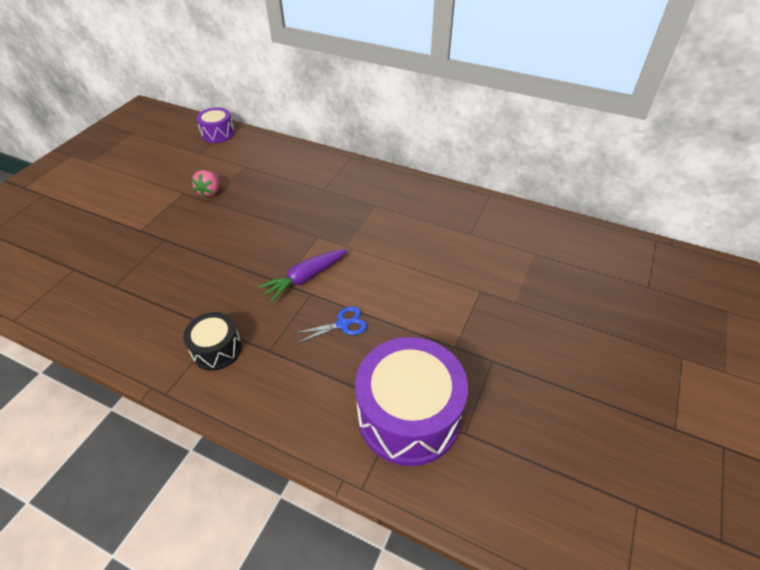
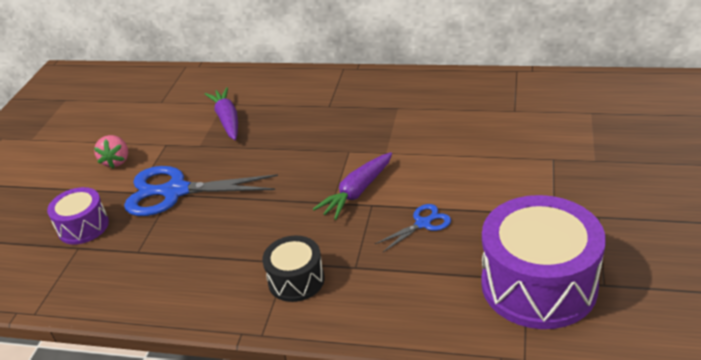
camera: 10 degrees left, 10 degrees down
(168, 238) = (175, 191): none -> blue scissors
(210, 192) = (197, 136): pink strawberry -> pink strawberry (116, 161)
(218, 134) = (173, 78): purple drum -> purple drum (83, 227)
(239, 182) = (227, 120): none -> purple carrot

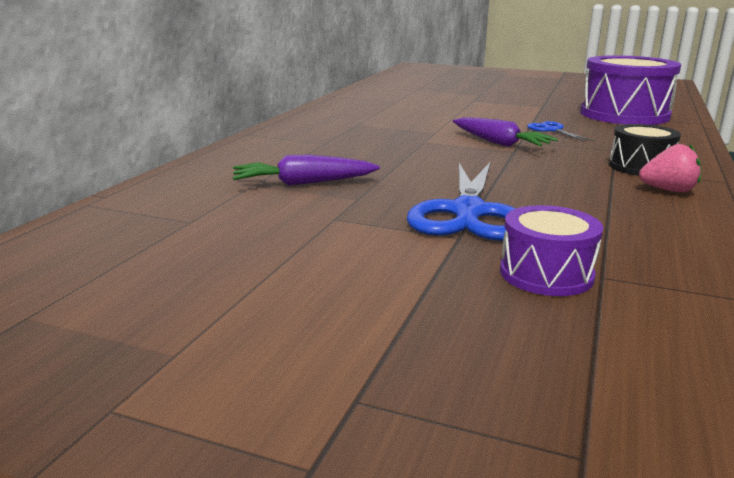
camera: 85 degrees left, 15 degrees down
(116, 161) = (357, 252): pink strawberry -> pink strawberry (668, 190)

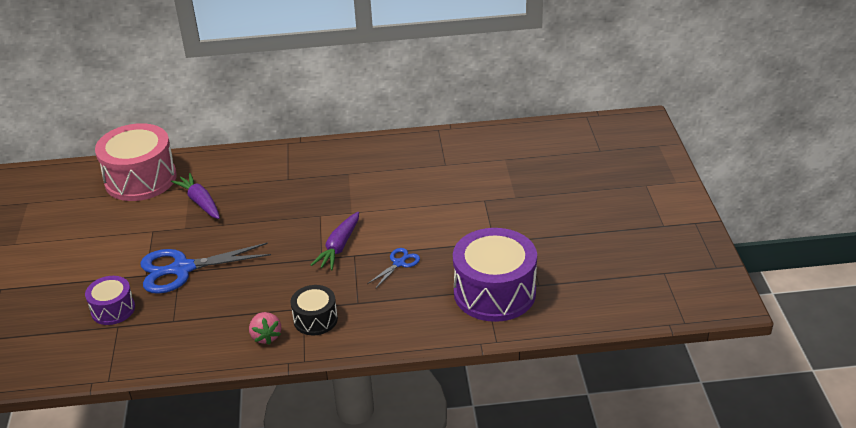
camera: 65 degrees right, 15 degrees up
(165, 208) = (140, 179): none -> pink drum

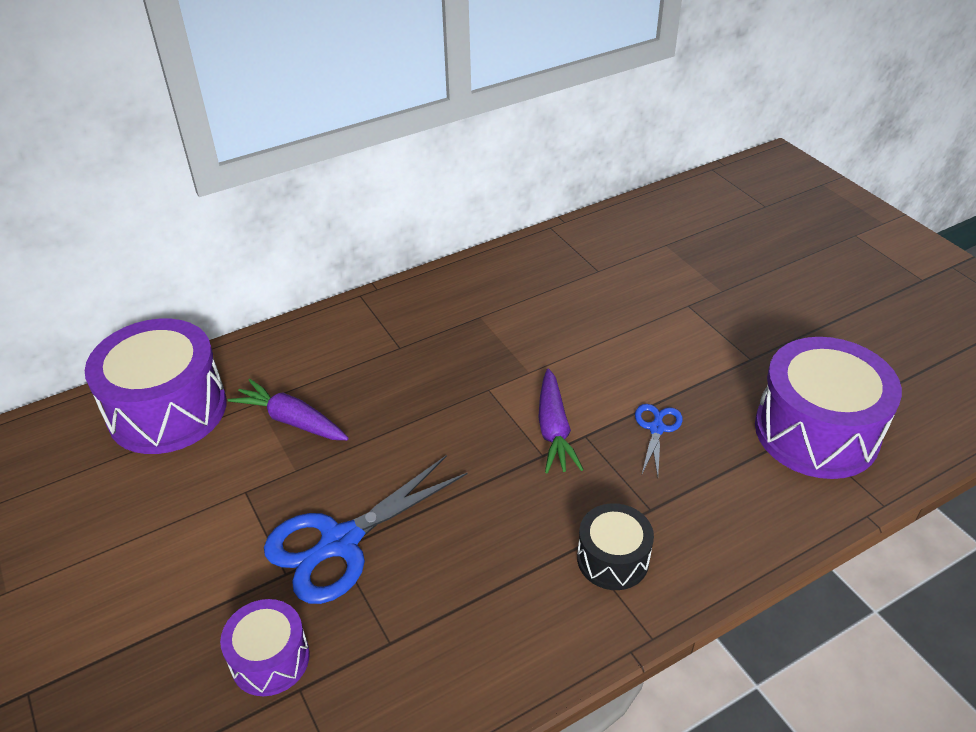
camera: 25 degrees left, 5 degrees up
(140, 179) = (167, 410): pink drum -> purple drum
(266, 336) = (561, 616): pink strawberry -> none

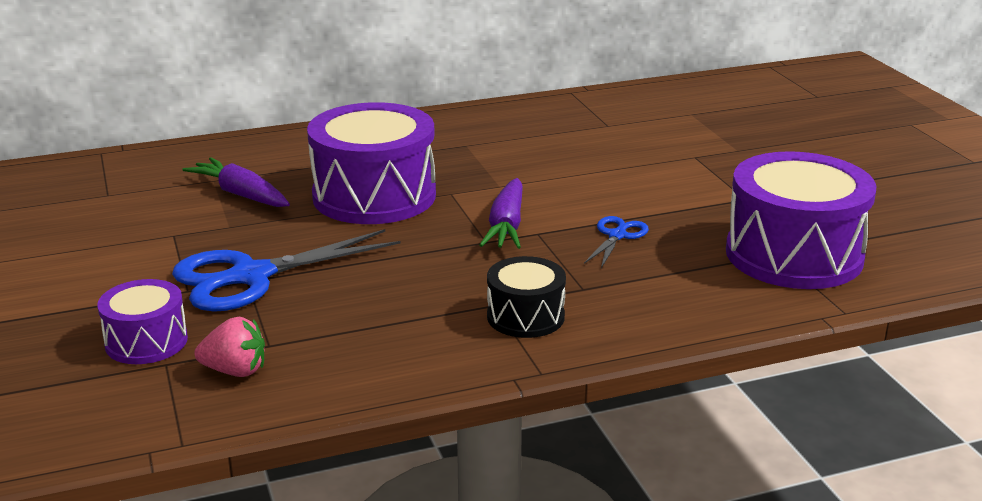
camera: 10 degrees right, 15 degrees down
(167, 410) = (123, 176): purple drum -> purple drum (374, 196)
(370, 688) = (235, 371): none -> pink strawberry

